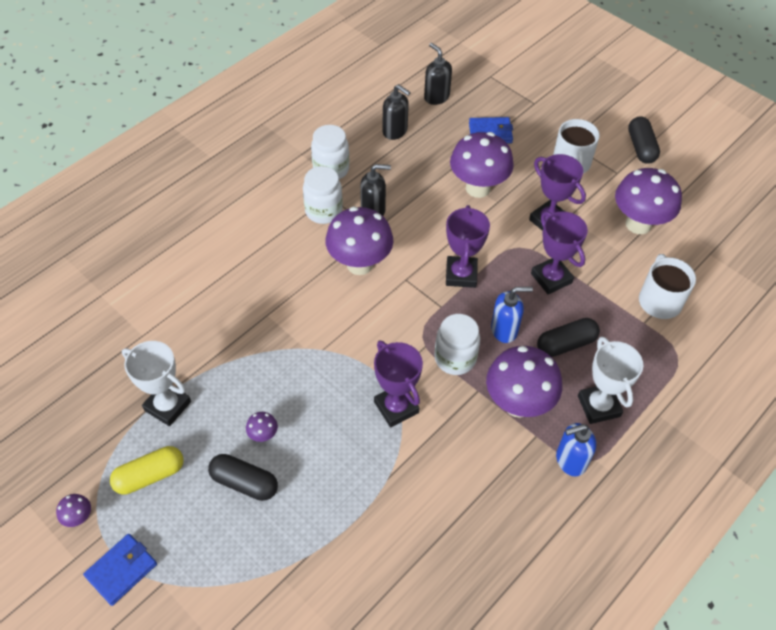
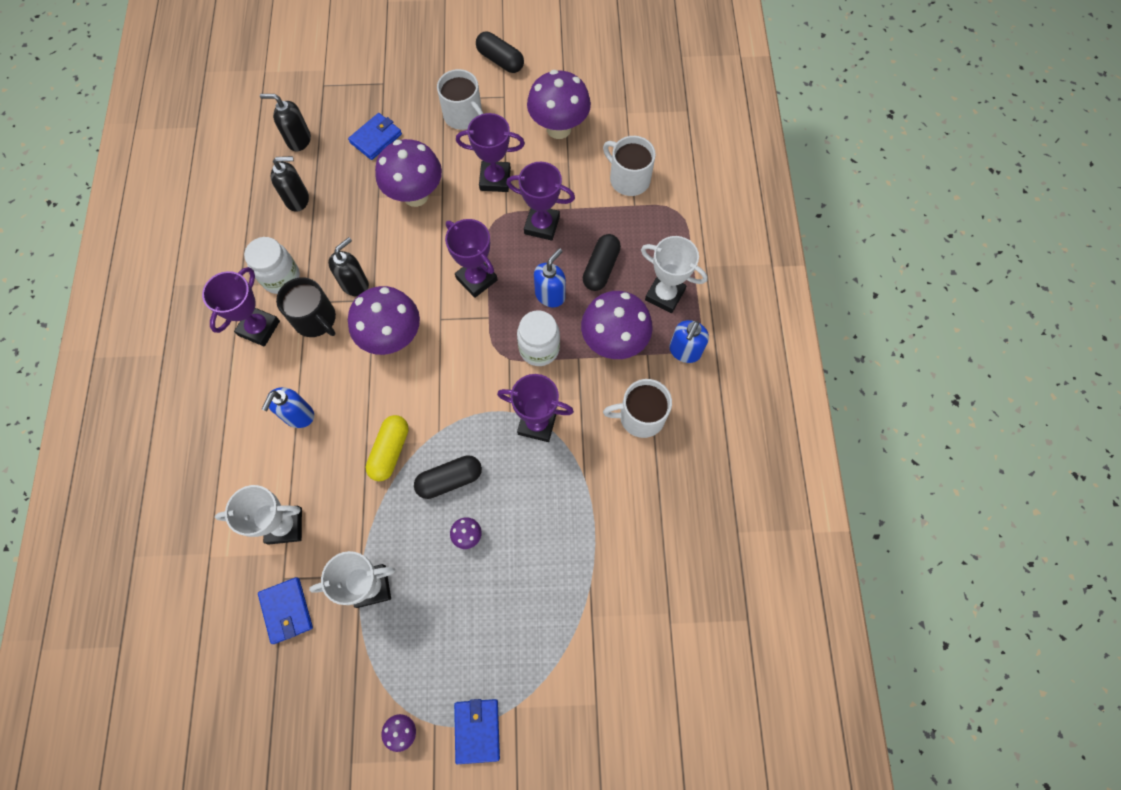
camera: 45 degrees left, 15 degrees up
(104, 370) = (286, 610): none -> blue wallet
(150, 476) = (419, 648): yellow capsule -> yellow capsule (390, 451)
(162, 318) = (285, 526): none -> white trophy
(244, 483) = (492, 582): black capsule -> black capsule (449, 480)
(246, 260) = (298, 415): none -> blue soap dispenser
(283, 188) = (259, 328): none -> purple trophy
(323, 211) = (315, 319): white jar -> black mug
(480, 475) = (640, 416): none -> white mug

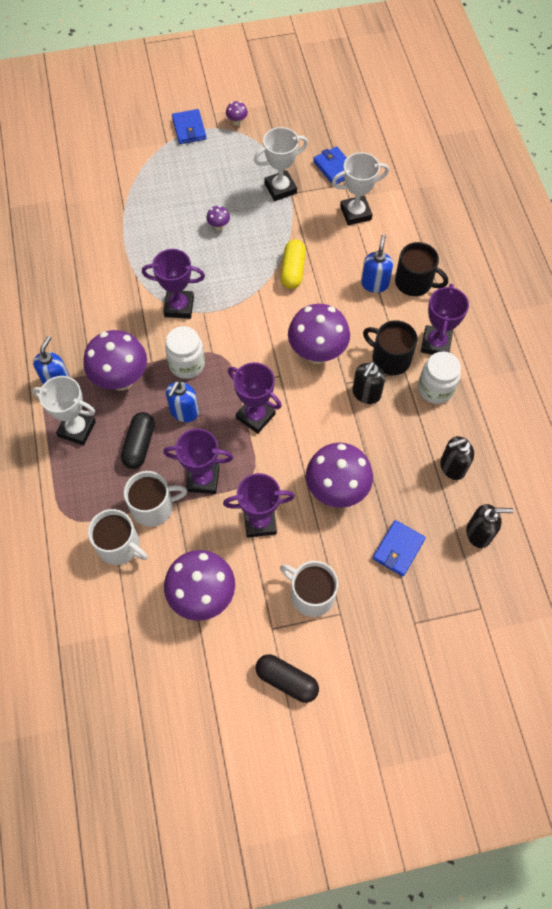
camera: 170 degrees right, 5 degrees down
(251, 409) = (414, 282): none -> black mug
(449, 480) = (241, 258): black capsule -> none
(640, 416) = (93, 324): white mug -> white mug (153, 507)

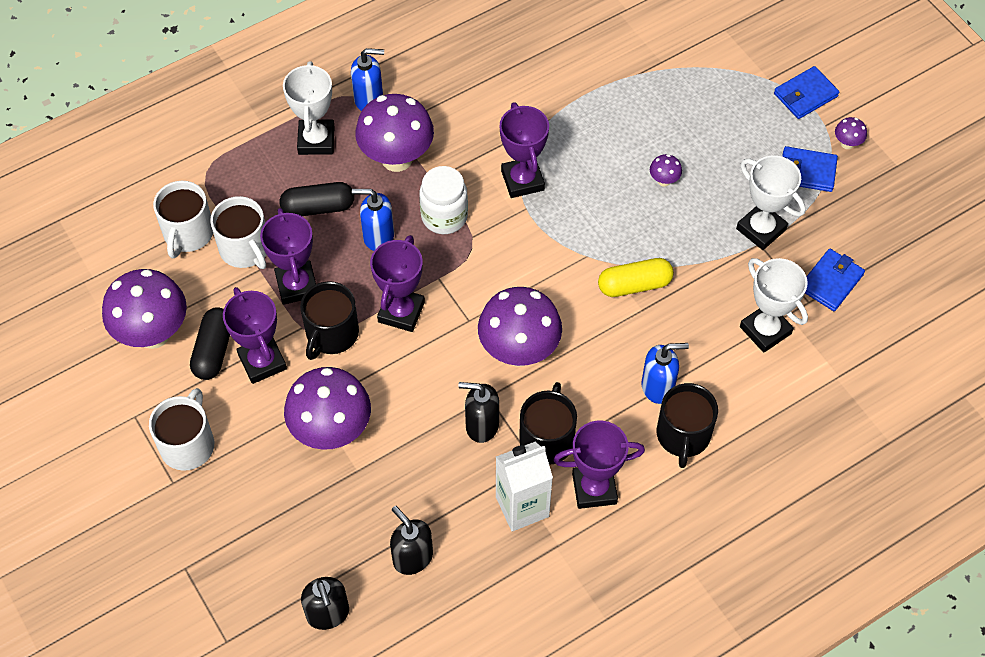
camera: 70 degrees right, 5 degrees down
(255, 467) = (331, 334): none -> black mug
(286, 680) = (78, 450): black capsule -> black capsule (214, 350)
(398, 549) = (275, 523): blue wallet -> blue wallet (807, 171)
(435, 389) = (522, 506): white jar -> white carton

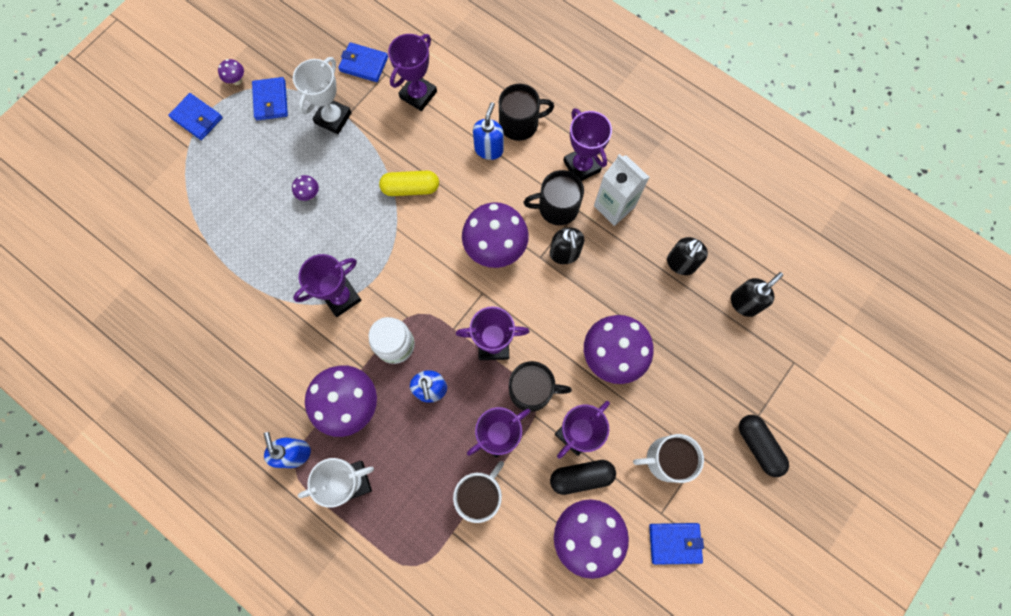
camera: 110 degrees left, 15 degrees up
(98, 418) = (674, 543): none -> blue wallet
(188, 233) = (482, 551): white mug -> none
(318, 207) = (419, 450): black capsule -> black capsule (758, 446)
(634, 285) = (410, 188): yellow capsule -> yellow capsule turned 60 degrees counterclockwise
(658, 387) = (489, 149): blue soap dispenser -> blue soap dispenser turned 45 degrees clockwise
(765, 330) = (418, 95): white trophy -> purple trophy

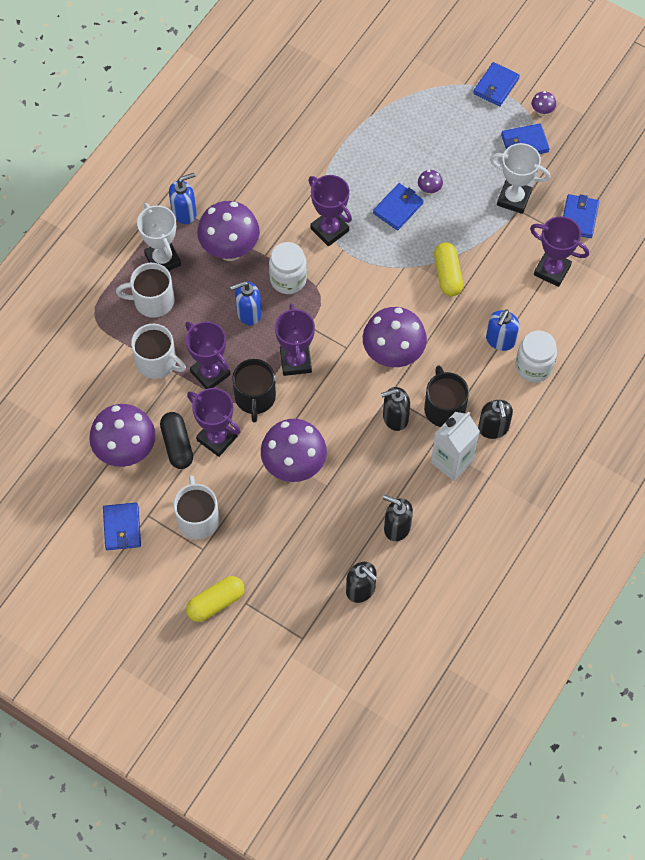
camera: 85 degrees right, 10 degrees down
(326, 227) = (398, 208): none -> blue wallet
(403, 495) = (153, 301): none -> white mug
(489, 149) = (500, 340): blue soap dispenser -> blue soap dispenser turned 105 degrees clockwise
(520, 123) = (533, 367): black mug -> white jar
(581, 166) = (493, 428): purple trophy -> black soap dispenser
(758, 446) = (216, 602): black capsule -> yellow capsule

